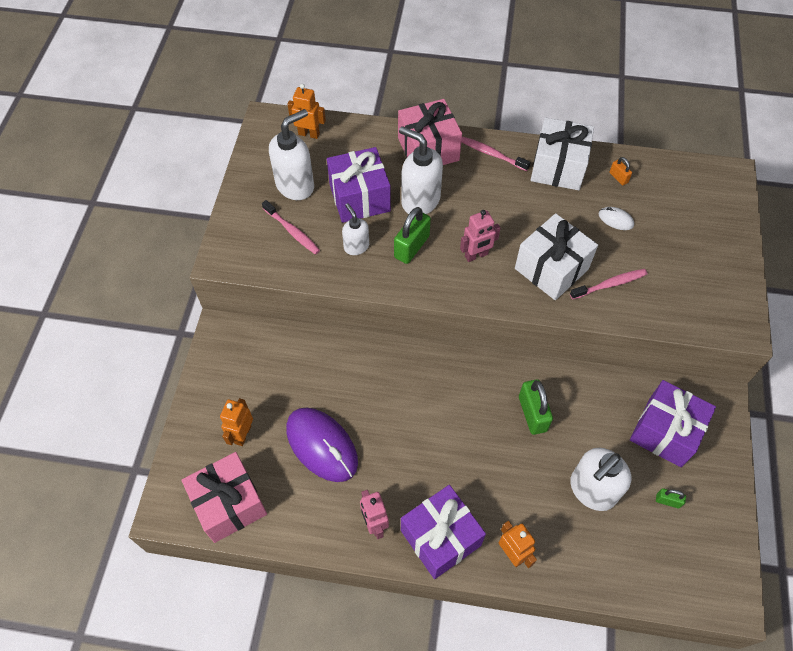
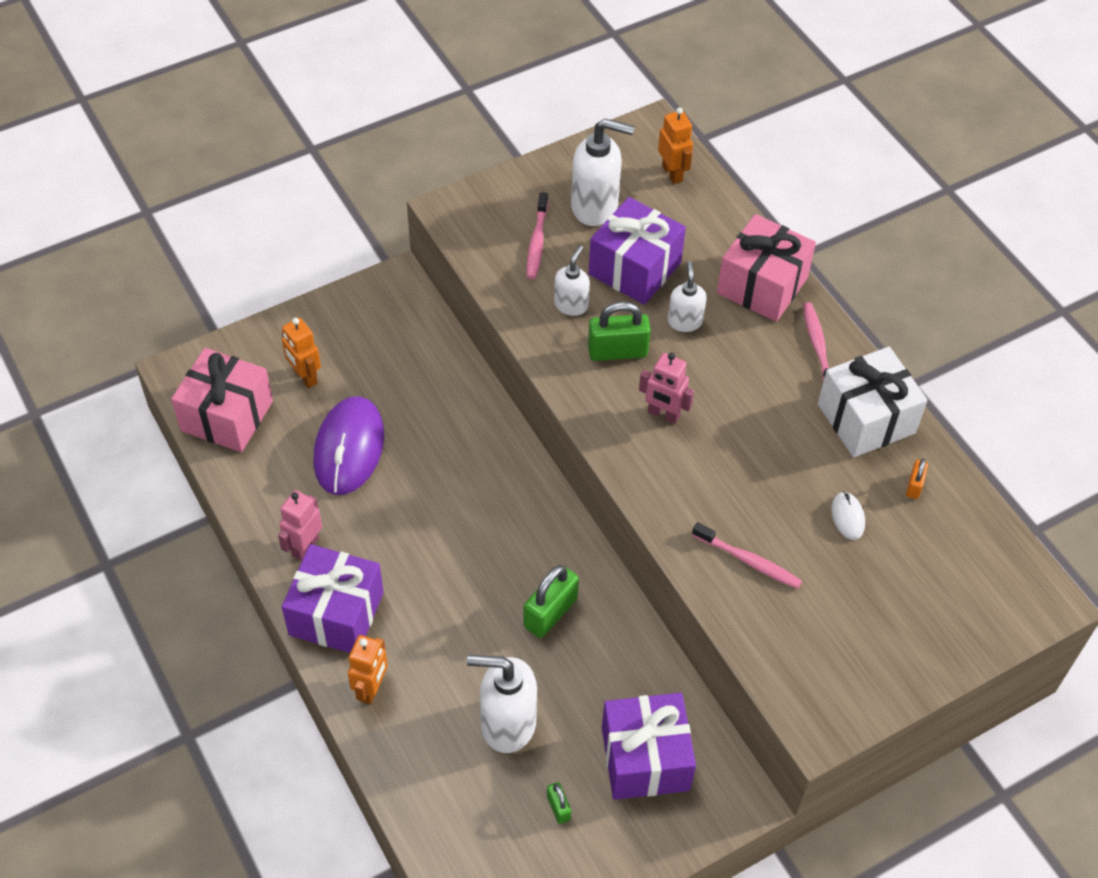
camera: 50 degrees right, 5 degrees down
(242, 434) = (305, 377): orange robot -> orange robot turned 105 degrees counterclockwise
(420, 200) = (685, 321): white soap dispenser -> white soap dispenser, size x0.57
(551, 269) = (714, 493): white gift -> none

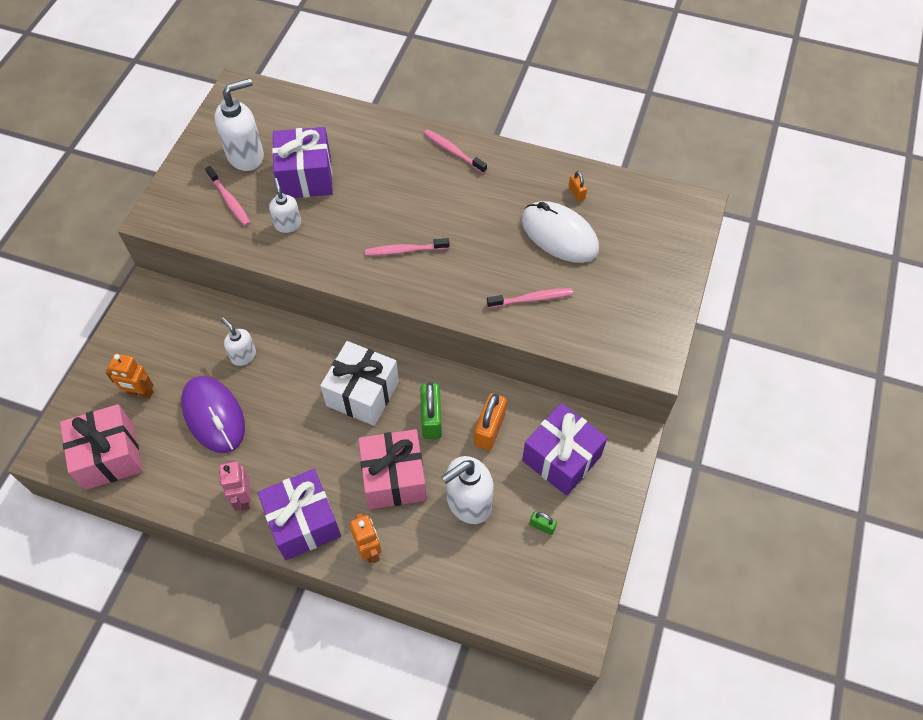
camera: 40 degrees left, 5 degrees up
(599, 670) = (489, 429): none -> orange padlock
(617, 351) = (342, 232): green padlock -> none
(663, 414) = (405, 250): pink robot -> pink toothbrush
(672, 173) = (275, 106): orange robot -> none
(685, 321) = (365, 188): white soap dispenser -> white soap dispenser (243, 355)
(762, 285) = (390, 138): pink gift -> pink gift (394, 478)
(847, 517) = (559, 235): white mouse -> white mouse, size x2.29
(866, 419) = (517, 174): white gift -> white gift (363, 393)

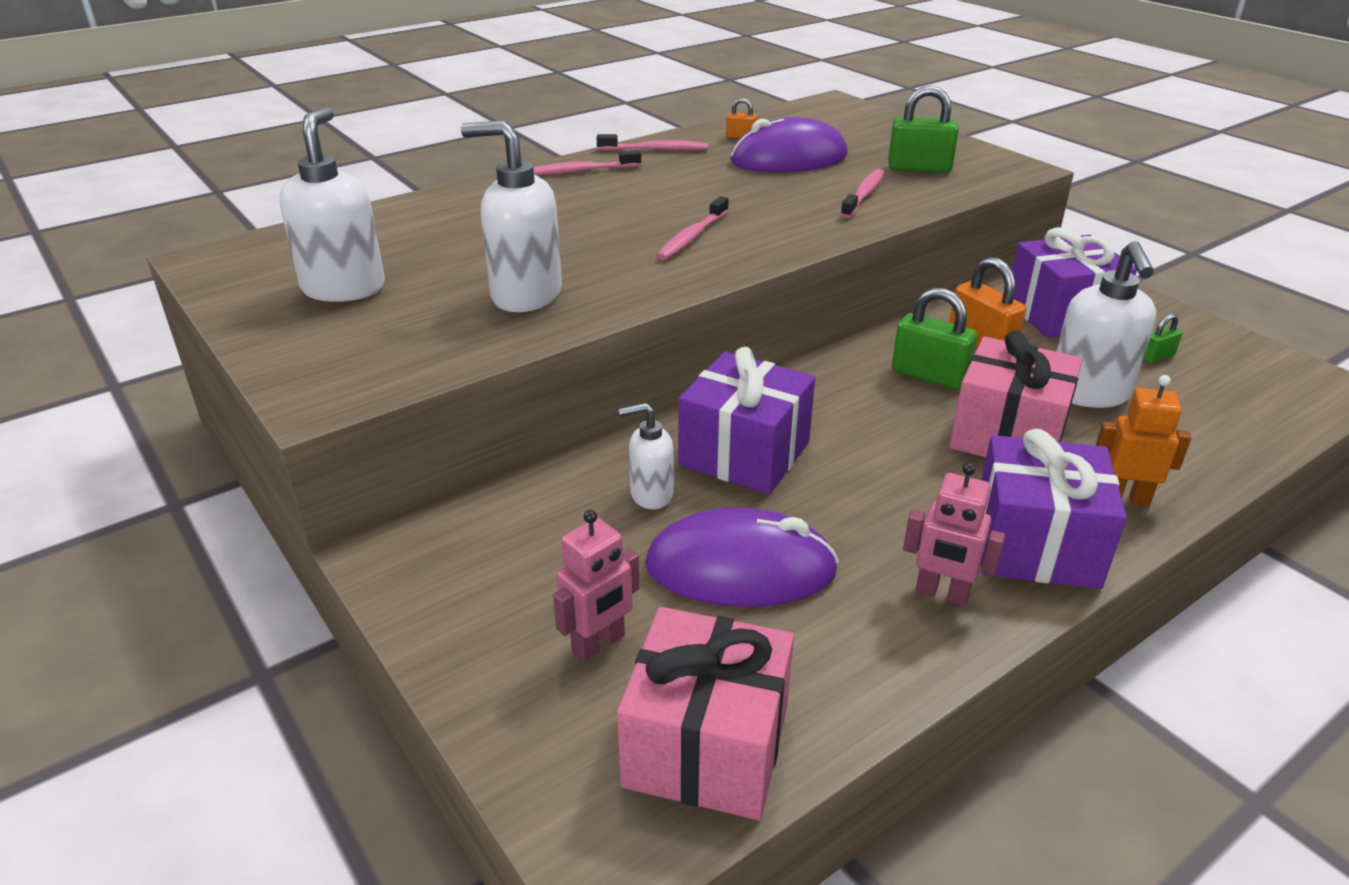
camera: 55 degrees left, 25 degrees down
(140, 393) = (599, 644): orange robot -> pink robot
(229, 200) = (404, 325): pink toothbrush -> pink toothbrush (655, 149)
(288, 224) = (525, 295): white soap dispenser -> white soap dispenser, size x1.74
(306, 177) = (463, 259): purple gift -> purple gift (744, 453)
(363, 393) = (836, 412): white gift -> none
(559, 235) = (788, 159): white mouse -> purple mouse
(603, 308) = (919, 168): none -> green padlock

